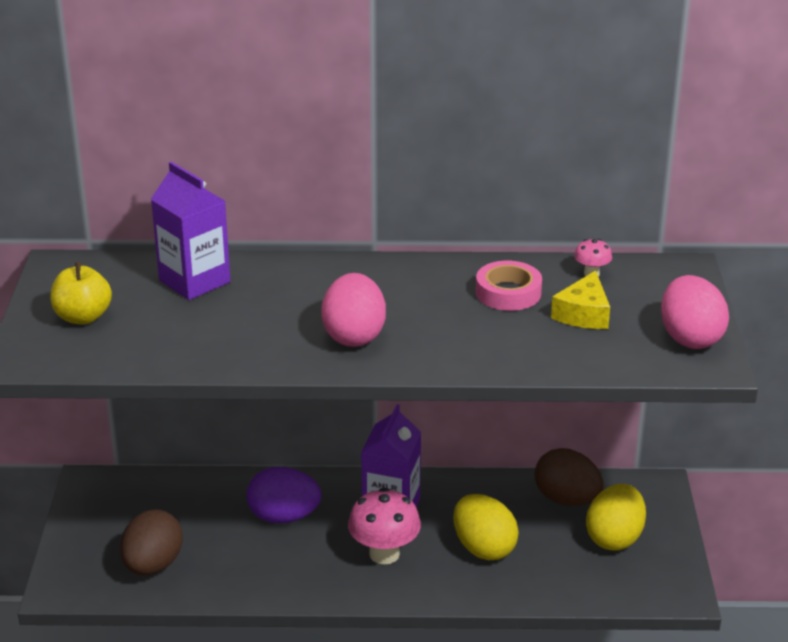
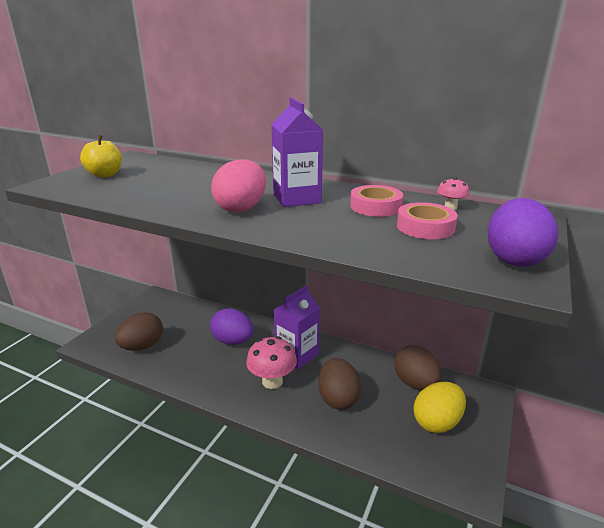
camera: 25 degrees right, 5 degrees down
(194, 281) = (186, 171): purple carton -> purple carton (297, 198)
(483, 548) = (338, 398): yellow egg -> brown egg
(583, 314) = (425, 227): yellow cheese -> pink tape
(690, 338) = (514, 259): pink egg -> purple egg

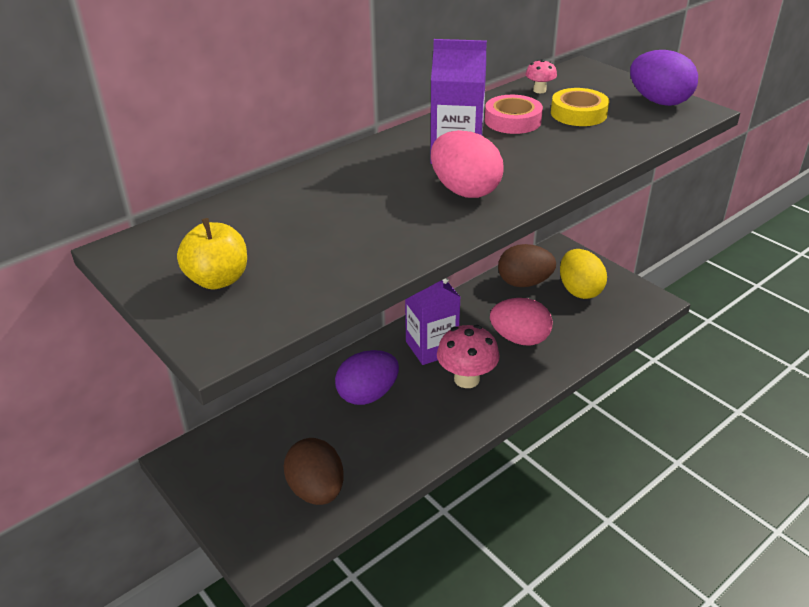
camera: 65 degrees left, 10 degrees up
(338, 398) = (519, 339): brown egg -> pink egg
(425, 227) = (578, 113): pink tape -> yellow tape

